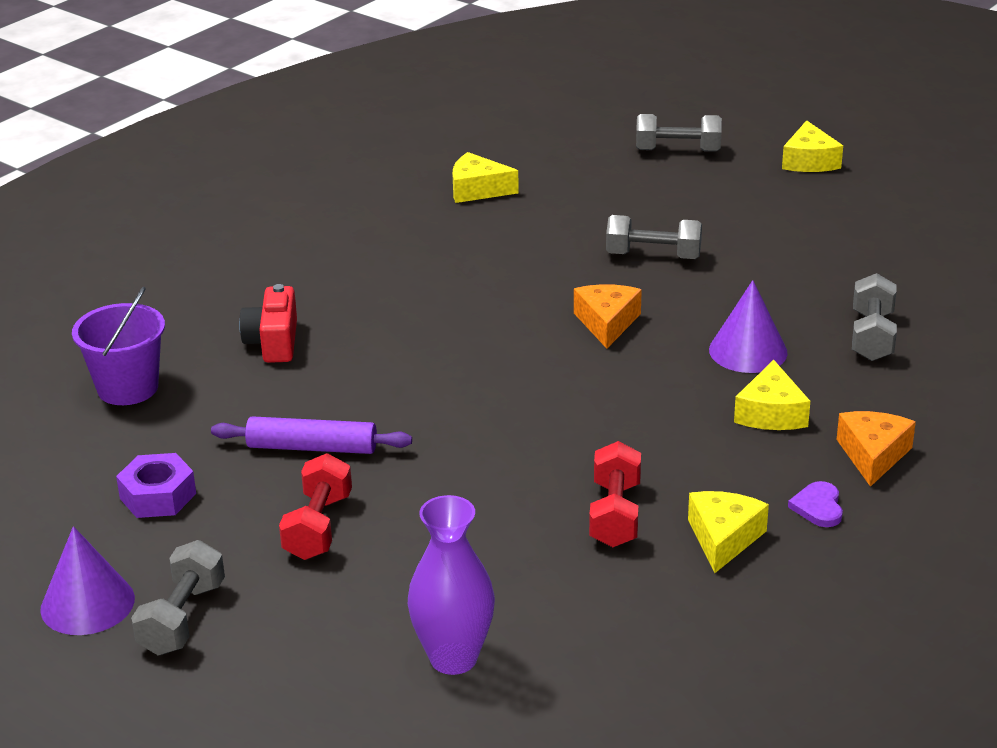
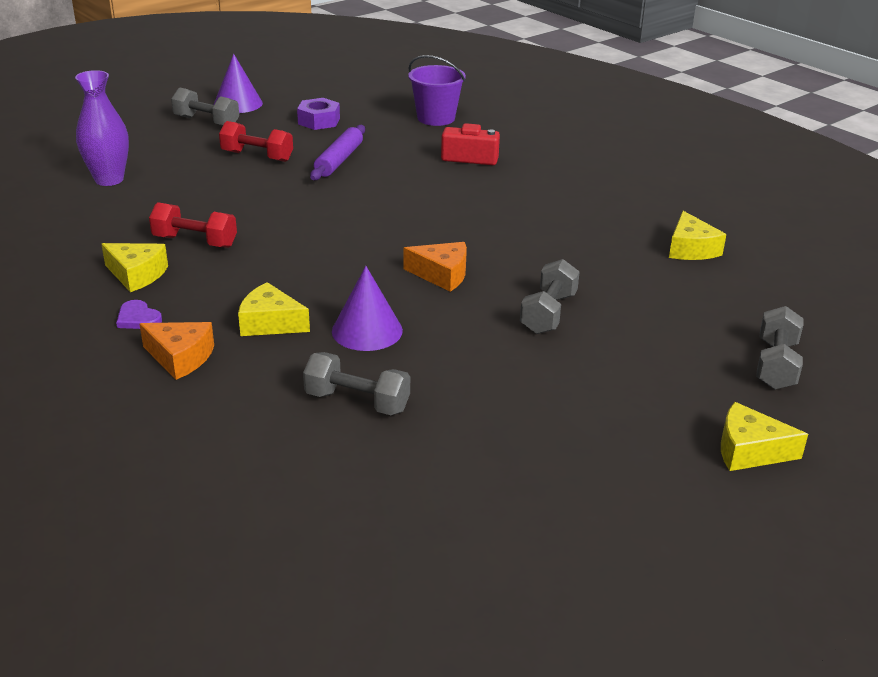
camera: 100 degrees right, 0 degrees up
(477, 190) = (691, 249): yellow cheese -> yellow cheese turned 150 degrees clockwise
(818, 507) = (138, 318): purple heart -> purple heart turned 150 degrees counterclockwise

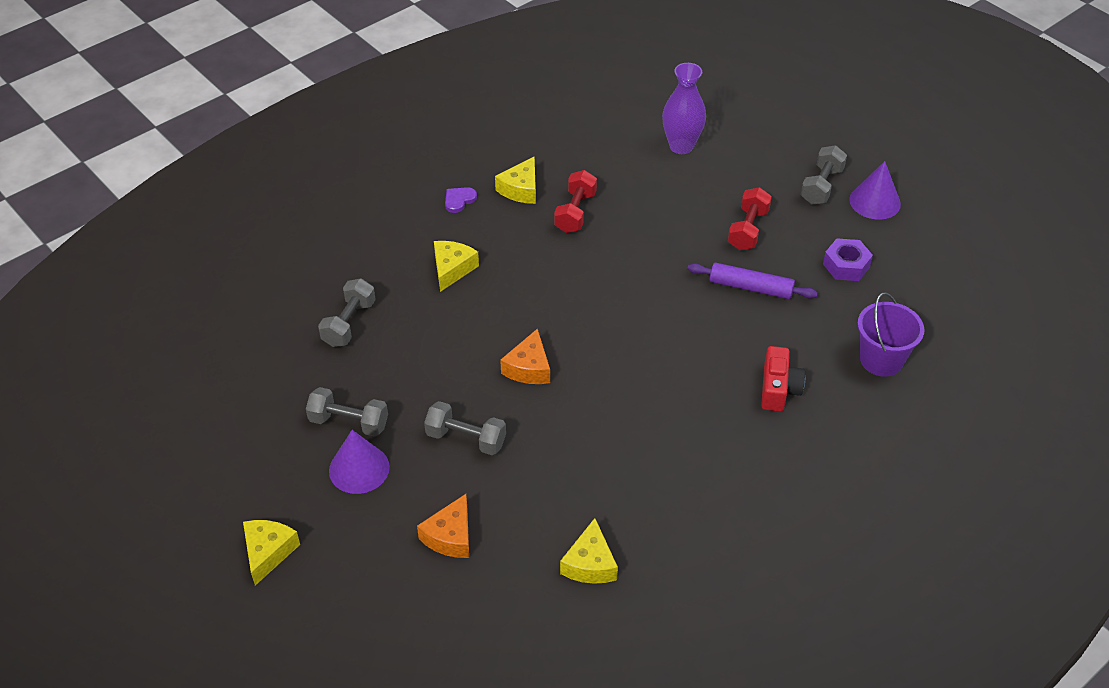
camera: 90 degrees right, 15 degrees up
(180, 357) = (408, 229): orange cheese -> orange cheese (450, 536)
(367, 330) = (441, 324): purple cone -> purple cone (359, 468)
(691, 249) = (590, 564): yellow cheese -> yellow cheese turned 75 degrees counterclockwise
(775, 365) = (381, 595): grey dumbbell -> grey dumbbell (349, 422)

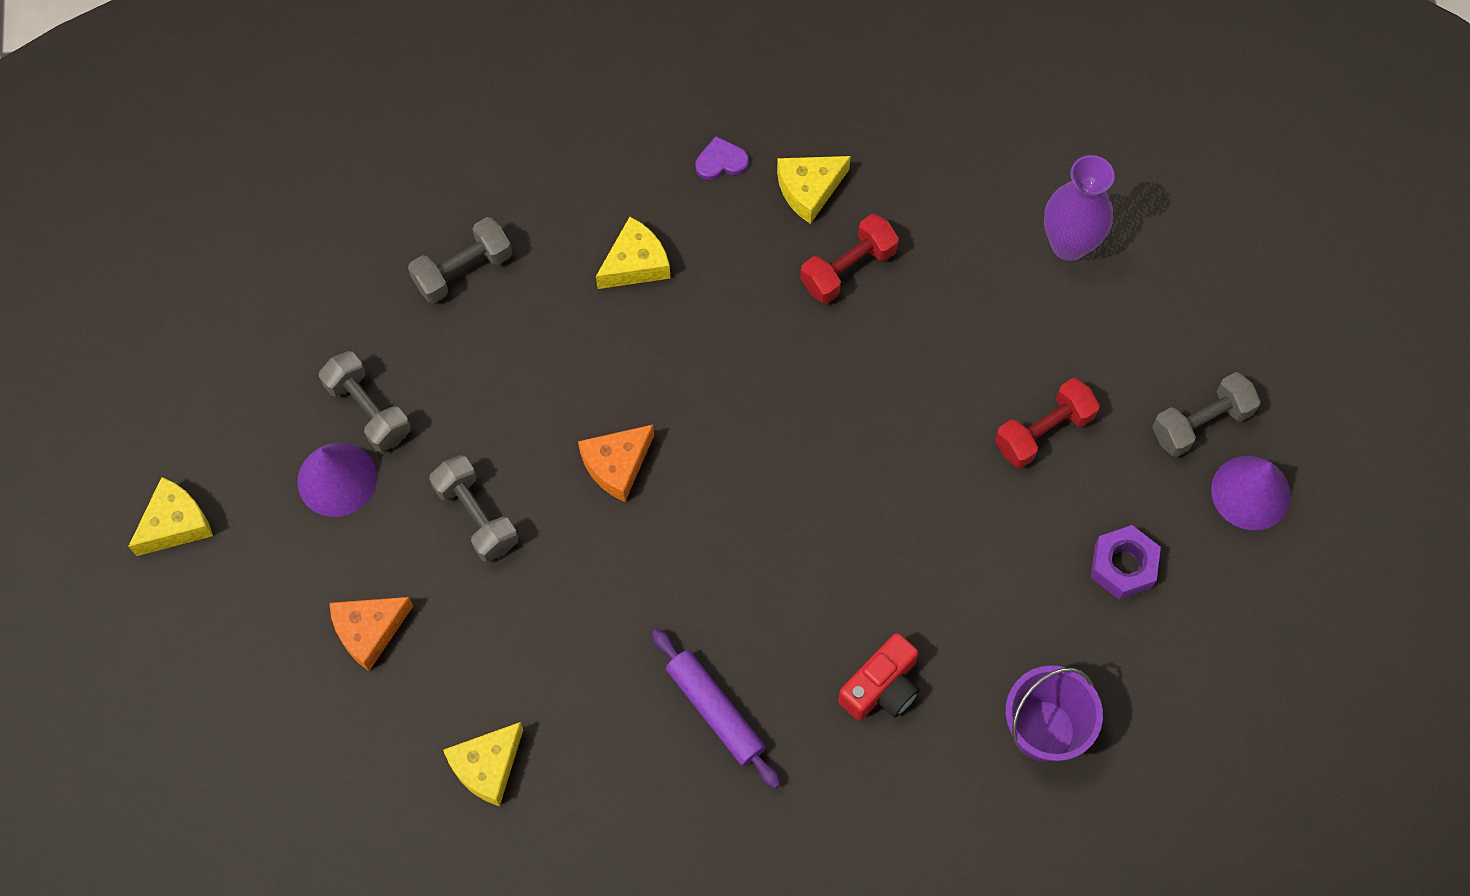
camera: 35 degrees right, 20 degrees up
(750, 287) = (972, 521): purple rolling pin -> purple rolling pin (715, 711)

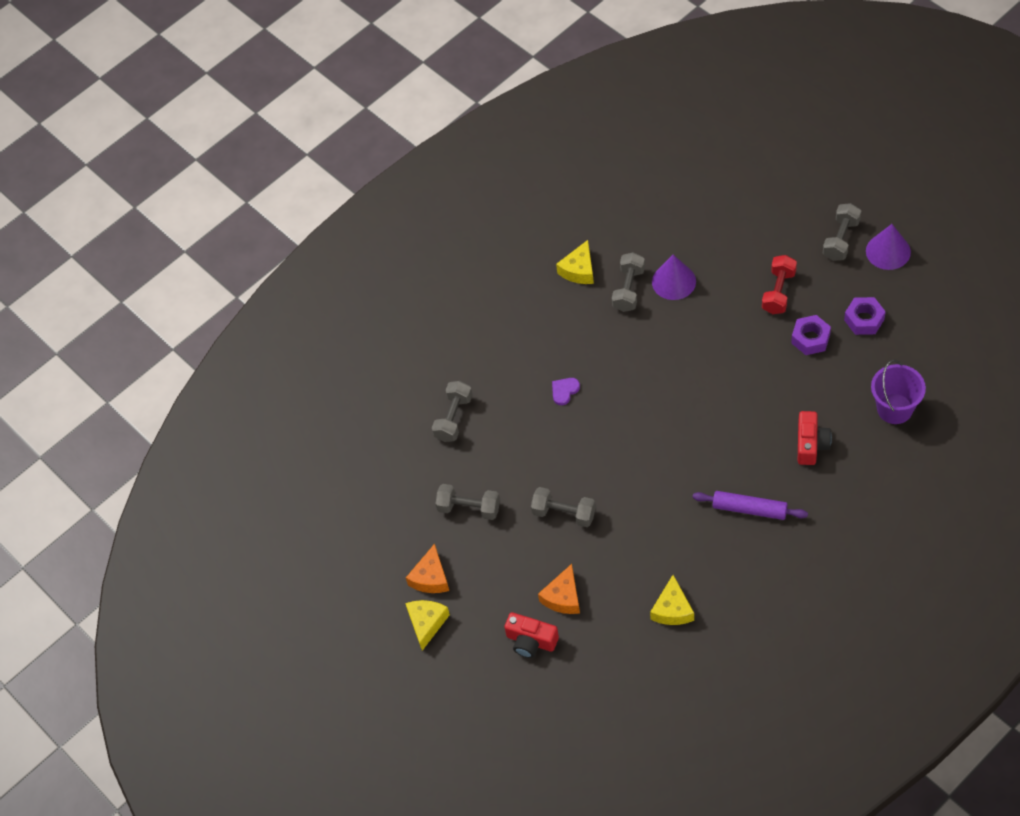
camera: 30 degrees left, 10 degrees down
(275, 657) = (531, 641): none -> red camera
(337, 479) = (484, 547): purple cone -> purple cone (673, 281)
(617, 465) = (606, 445): orange cheese -> orange cheese (431, 577)
(635, 263) = (531, 357): yellow cheese -> none
(721, 161) = (527, 287): purple heart -> purple heart (564, 391)
(848, 268) = (629, 289): red dumbbell -> grey dumbbell
(1023, 534) = (810, 339): none -> purple nut
(1069, 244) = (715, 209): purple vase -> none

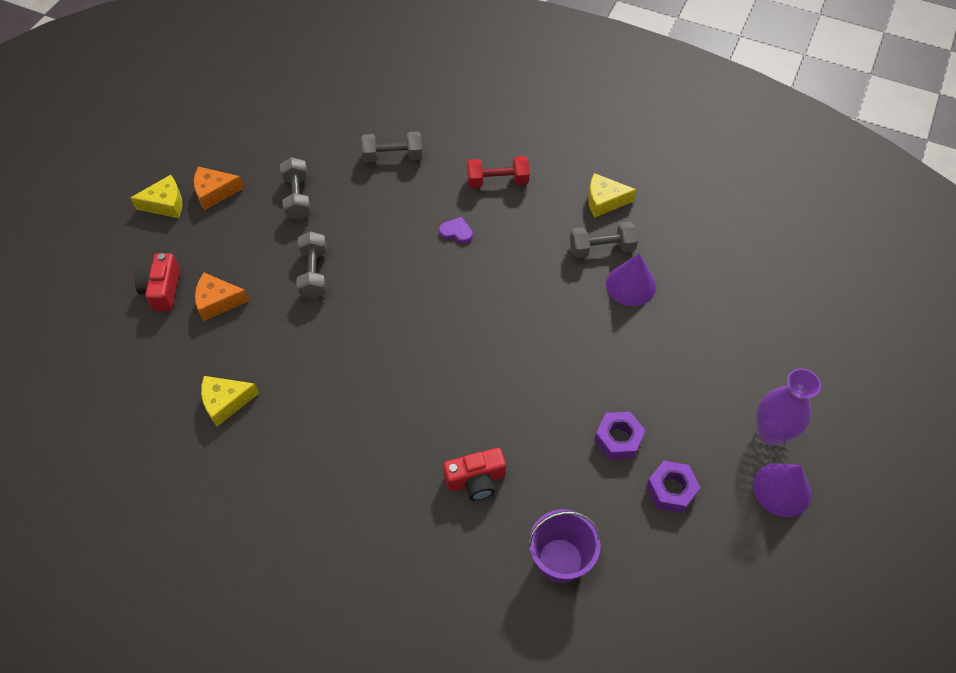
camera: 60 degrees right, 0 degrees up
(749, 509) = (370, 441): purple rolling pin -> none
(778, 292) = (666, 388): red dumbbell -> red dumbbell (497, 181)
(841, 239) = (771, 432): grey dumbbell -> purple vase

